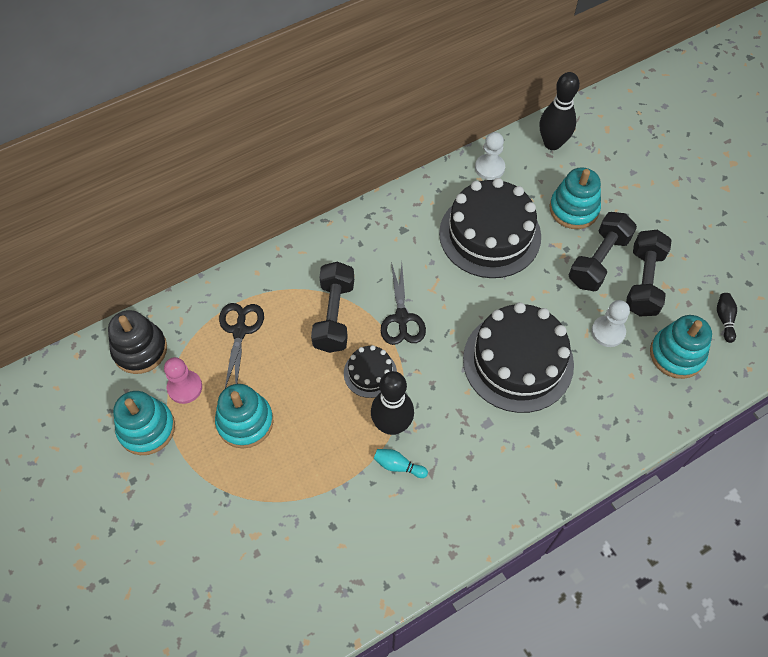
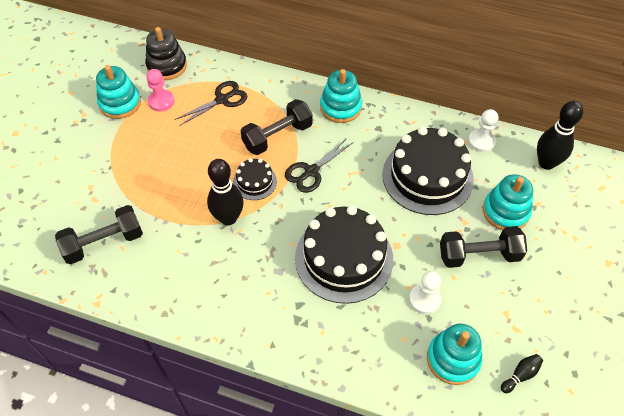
camera: 50 degrees right, 5 degrees down
(245, 422) = (164, 144): turquoise stacking toy -> turquoise stacking toy (340, 107)
(398, 466) = (202, 241): turquoise bowling pin -> none
(643, 282) = (492, 296): black dumbbell -> black dumbbell (104, 243)

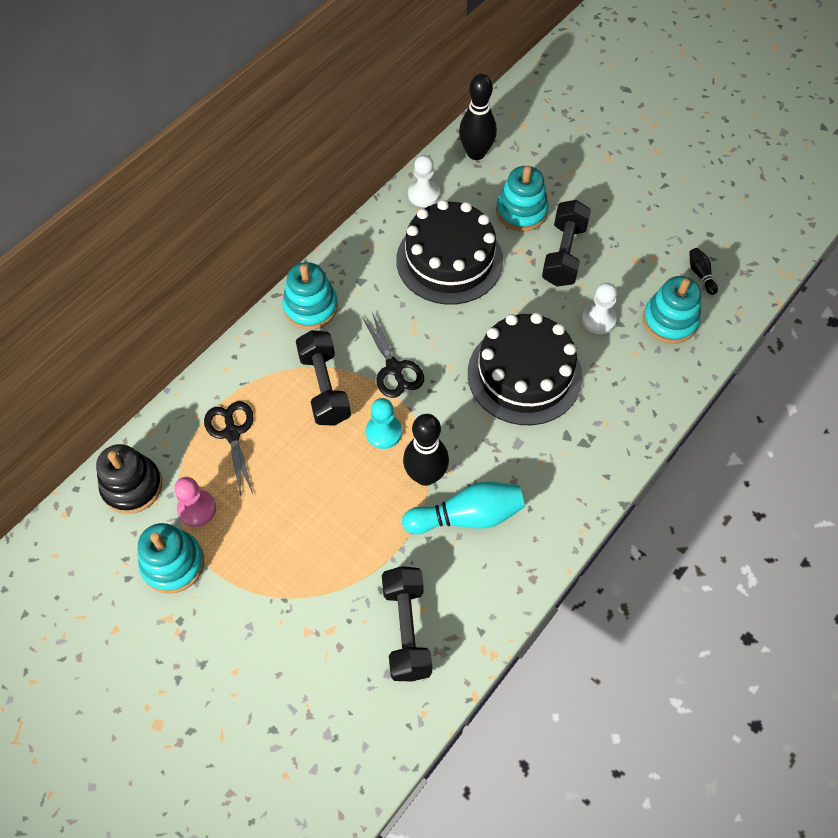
camera: 70 degrees left, 5 degrees up
(203, 254) = (467, 516): none -> turquoise bowling pin
(255, 182) = (383, 432): black cake -> turquoise pawn

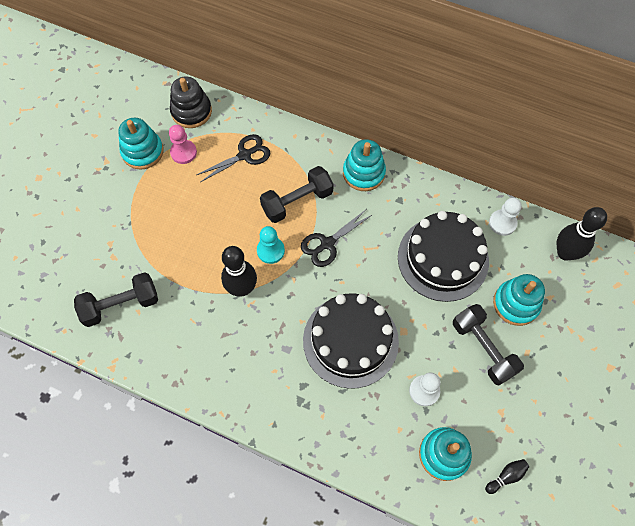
camera: 75 degrees right, 5 degrees up
(467, 516) = (215, 325): turquoise bowling pin -> none
(564, 254) = (483, 348): black dumbbell -> black dumbbell turned 60 degrees clockwise

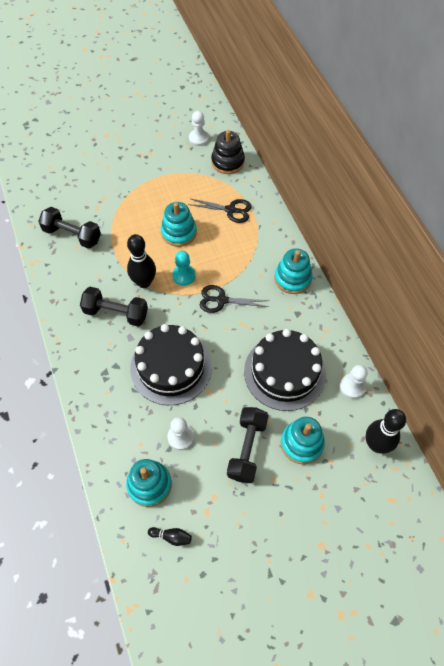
camera: 45 degrees right, 5 degrees down
(138, 109) = (199, 138): none -> white pawn
(142, 152) = (175, 163): turquoise stacking toy -> turquoise stacking toy (179, 232)
(183, 152) = (197, 181): pink pawn -> none
(297, 201) = (231, 261): black dumbbell -> black dumbbell (116, 313)

